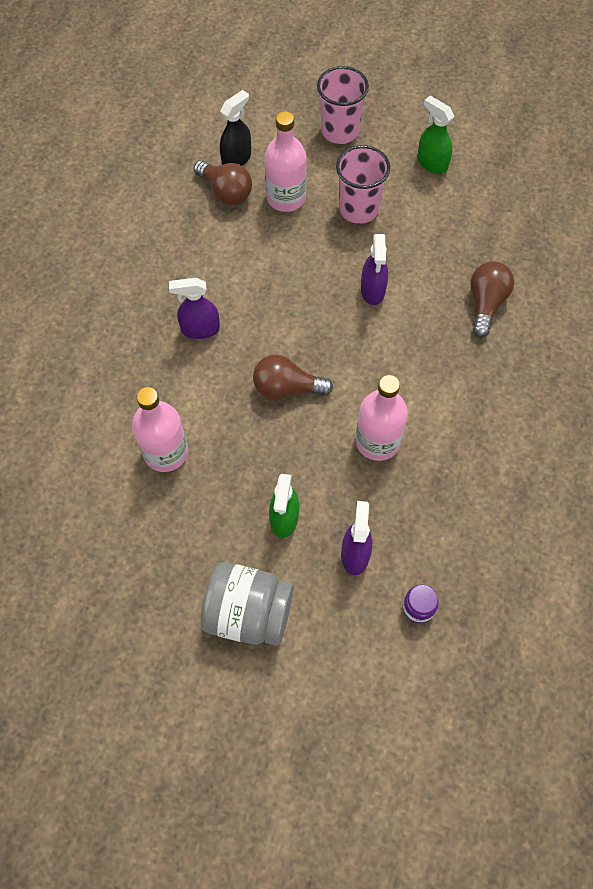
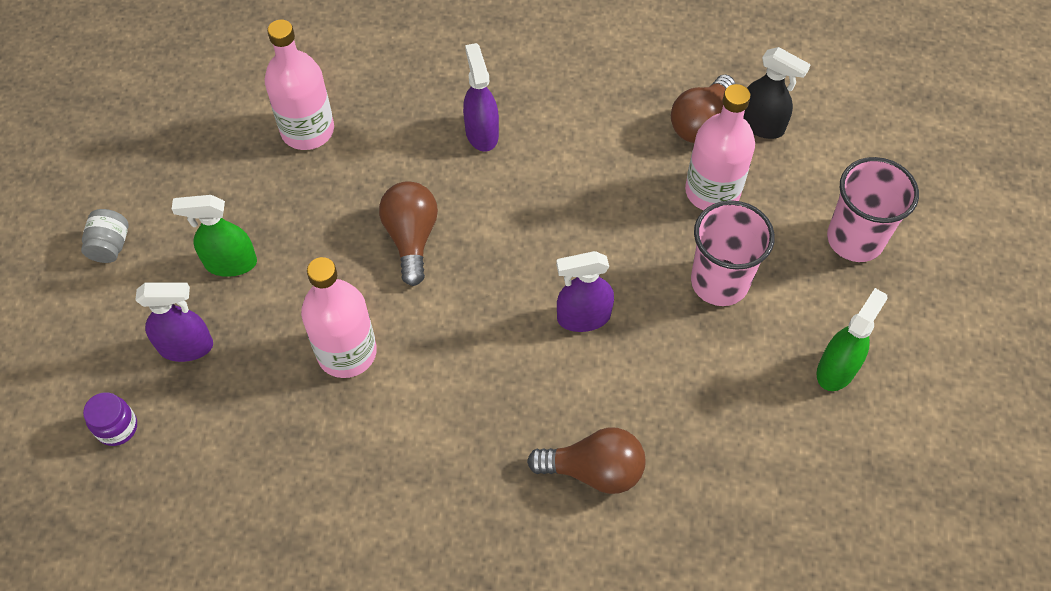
camera: 80 degrees right, 5 degrees down
(248, 613) = (110, 246): grey jar -> grey jar, size x0.47

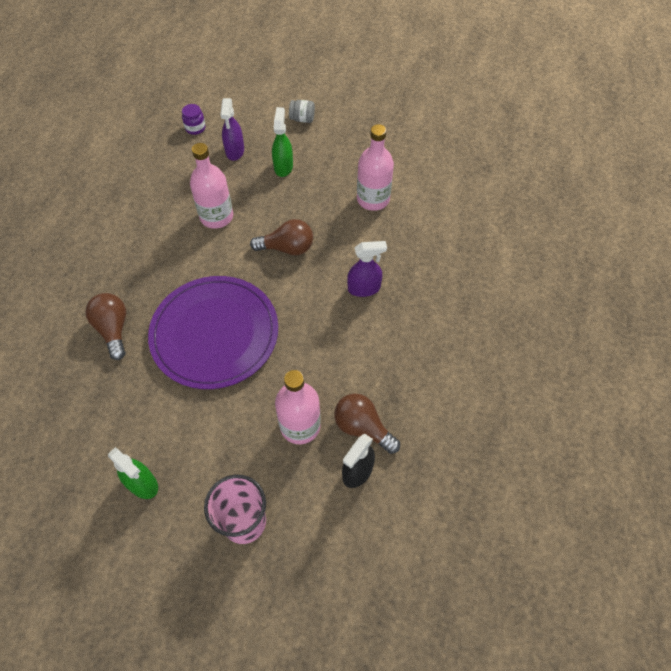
camera: 95 degrees right, 0 degrees up
(583, 317) = (215, 334): purple spray bottle -> purple plate
(594, 470) = (113, 329): brown light bulb -> brown light bulb turned 150 degrees clockwise
(719, 282) = (225, 418): pink cup -> none

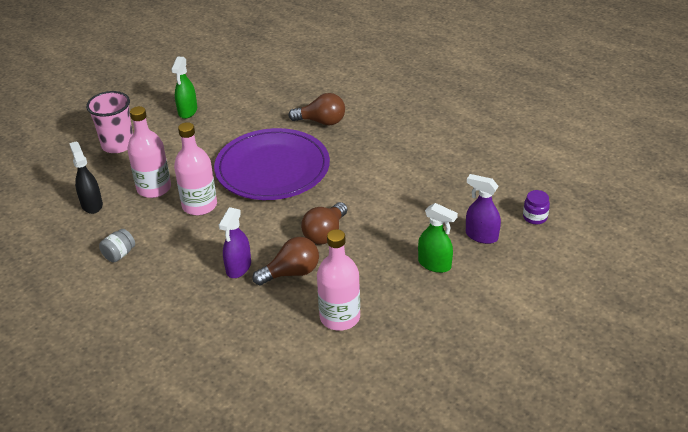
camera: 120 degrees right, 20 degrees down
(142, 484) = (187, 111): green spray bottle -> green spray bottle turned 60 degrees counterclockwise
(216, 217) = (398, 200): pink bottle -> pink bottle (199, 205)
(302, 119) = (503, 304): grey jar -> grey jar (119, 254)
(362, 428) = (119, 219): brown light bulb -> brown light bulb (291, 273)

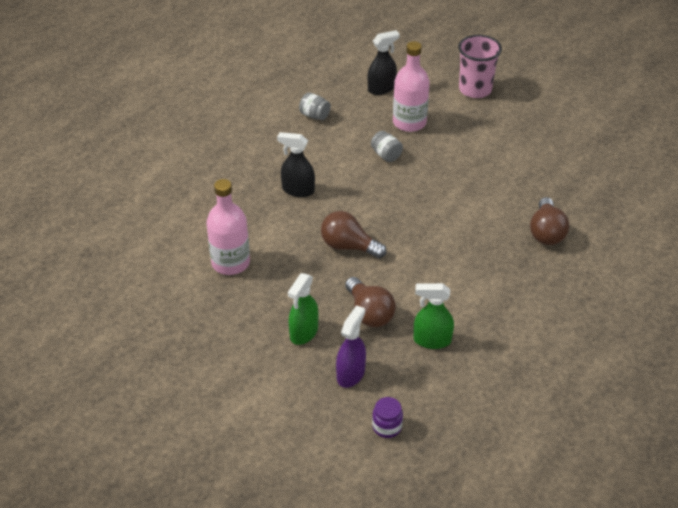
camera: 85 degrees right, 5 degrees up
(187, 111) = (543, 127): green spray bottle -> green spray bottle (432, 340)
(199, 205) = (386, 155): pink bottle -> grey jar
(238, 268) = (298, 190): purple spray bottle -> black spray bottle
(272, 168) = (452, 200): purple plate -> none
(291, 273) = (291, 226): brown light bulb -> brown light bulb (369, 313)

